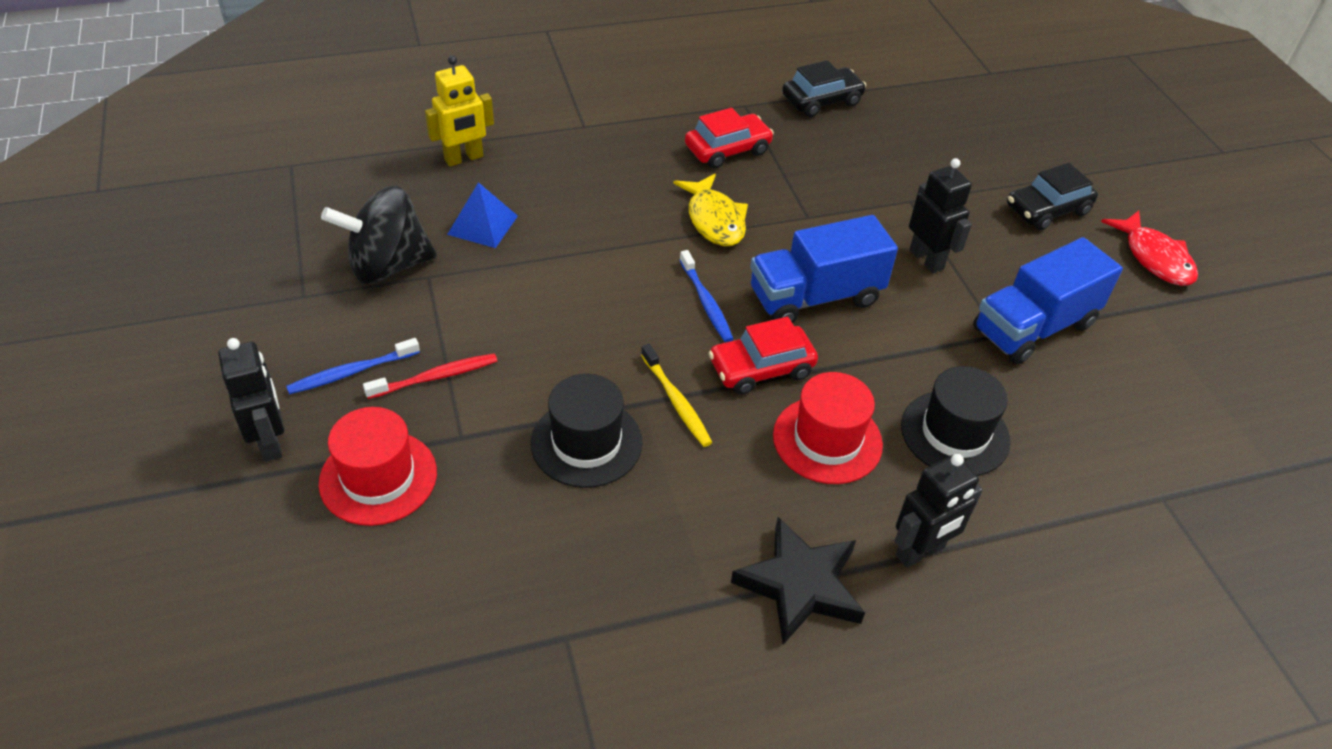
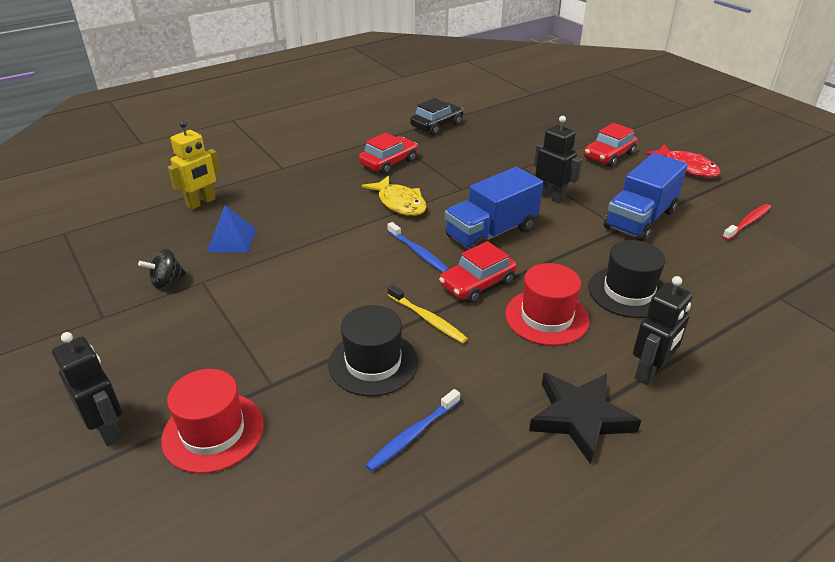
camera: 15 degrees left, 10 degrees down
(351, 372) = (162, 360): blue toothbrush -> blue toothbrush (412, 435)
(388, 266) = (167, 281): black spinning top -> black spinning top, size x0.51
(435, 377) = (234, 347): red toothbrush -> red toothbrush (747, 222)
(1047, 210) = (609, 155): black car -> red car

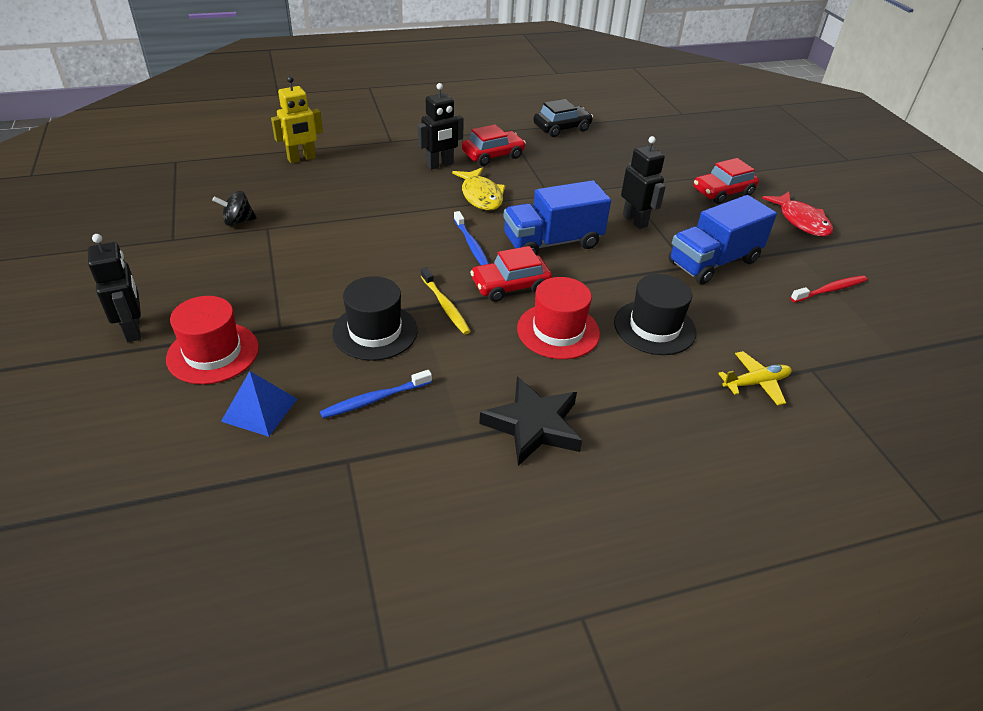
camera: 15 degrees right, 5 degrees up
(232, 240) = (311, 197): blue pyramid -> blue pyramid (259, 410)
(650, 372) = (627, 404): black robot -> black robot (440, 165)
(743, 322) = (756, 383): none -> yellow plane

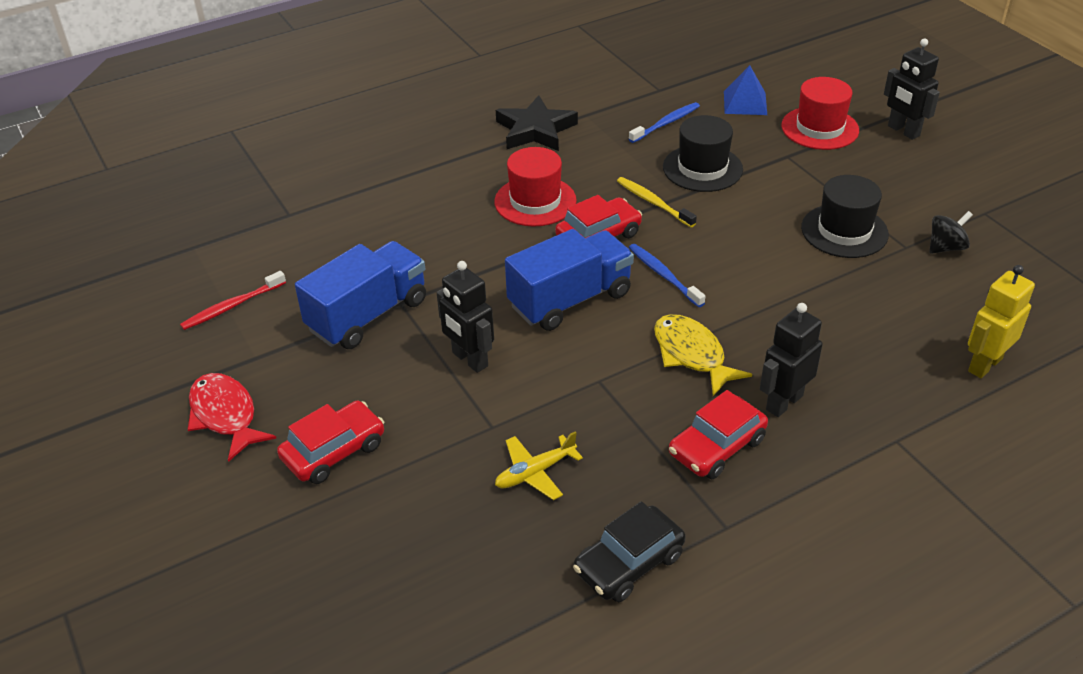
camera: 170 degrees right, 0 degrees up
(654, 327) = (440, 223): black hat -> black hat (844, 231)
(756, 383) = (347, 192): yellow plane -> yellow plane (535, 473)

